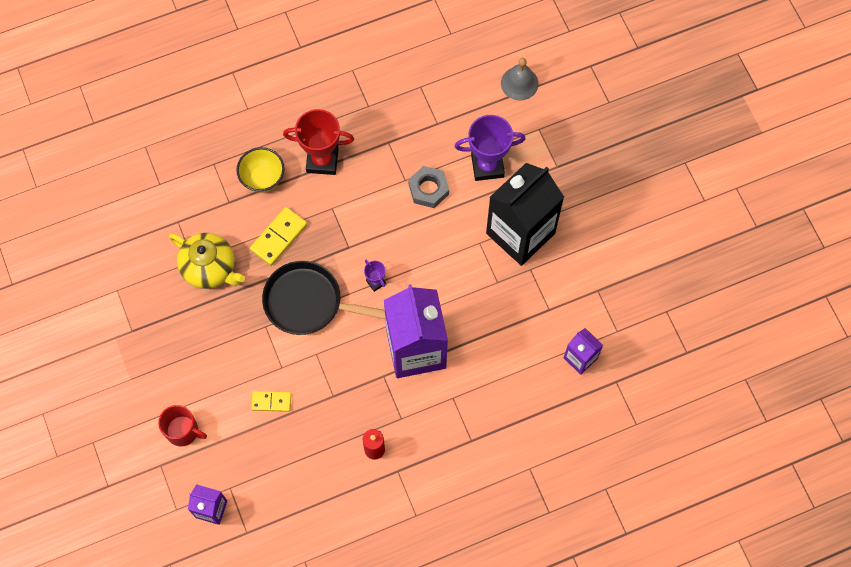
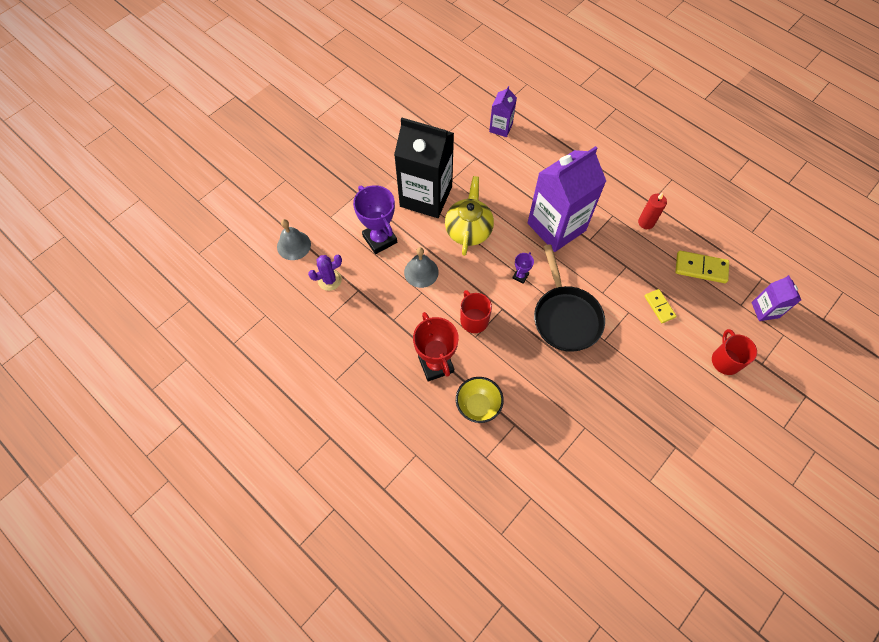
camera: 115 degrees left, 5 degrees down
(210, 268) = (583, 409): yellow teapot -> yellow teapot (468, 230)
(279, 237) = (524, 366): yellow domino -> yellow domino (701, 268)
(350, 215) = (474, 319): none -> red mug
(428, 189) = (421, 272): grey nut -> grey bell
(461, 102) = (329, 280): none -> purple cactus

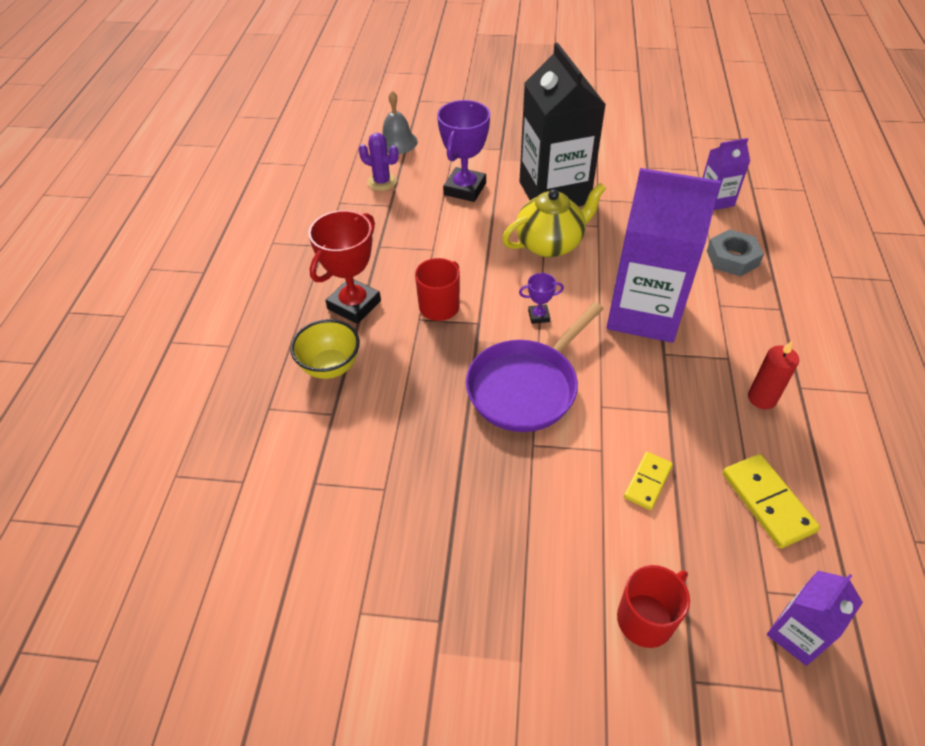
camera: 55 degrees right, 15 degrees down
(421, 272) = (457, 236): grey bell -> none
(549, 157) = (732, 258): none -> grey nut
(565, 317) = (526, 386): black pan -> purple pan

